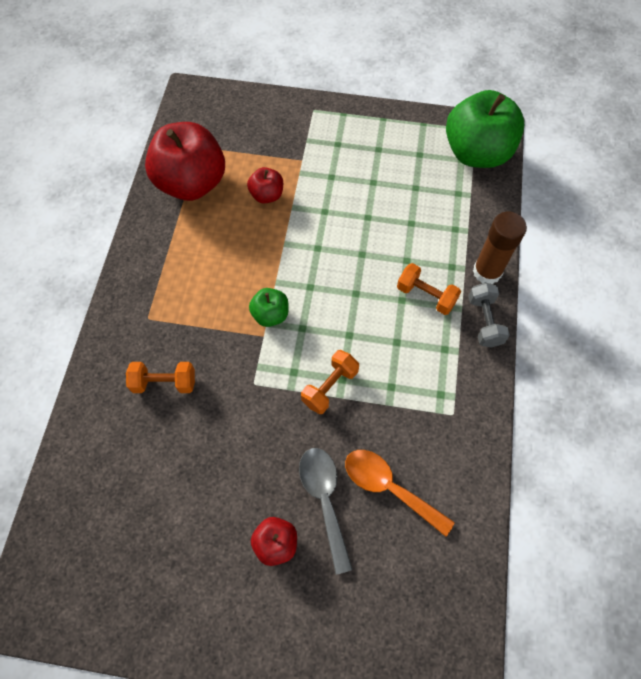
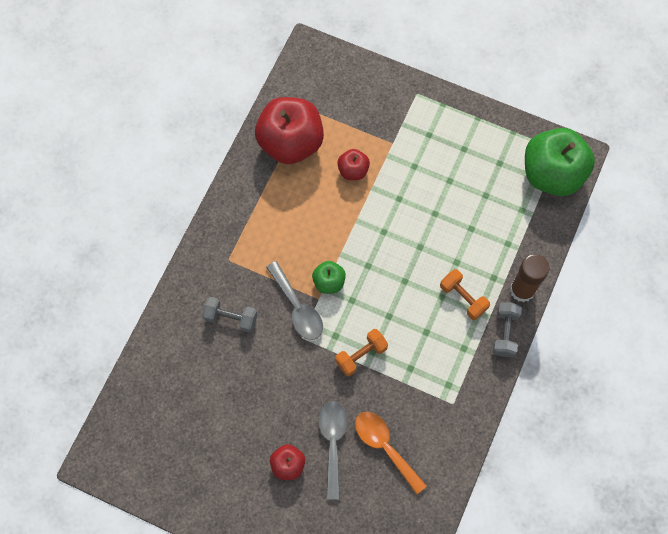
camera: 15 degrees right, 5 degrees up
(164, 382) = (231, 318): orange dumbbell -> grey dumbbell
(241, 351) = (297, 307): none -> grey spoon

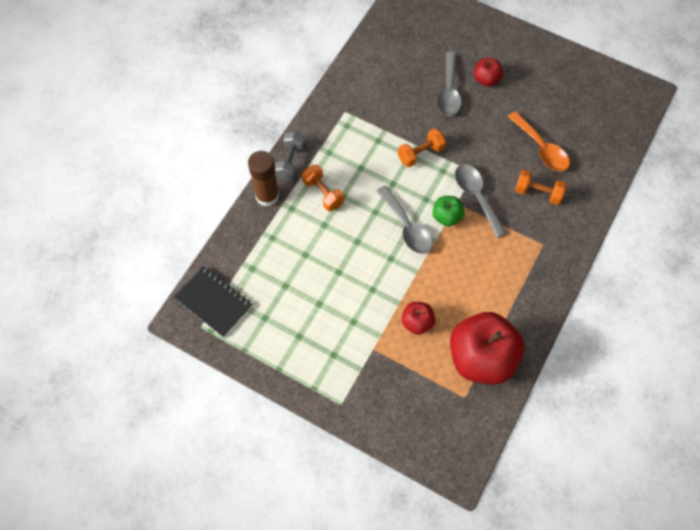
camera: 175 degrees left, 5 degrees down
(231, 318) = (538, 193): grey dumbbell -> orange dumbbell
(370, 267) = (406, 226): none -> grey spoon
(385, 447) = (405, 85): orange spoon -> orange spoon (541, 148)
(552, 174) = (214, 302): green apple -> black notebook

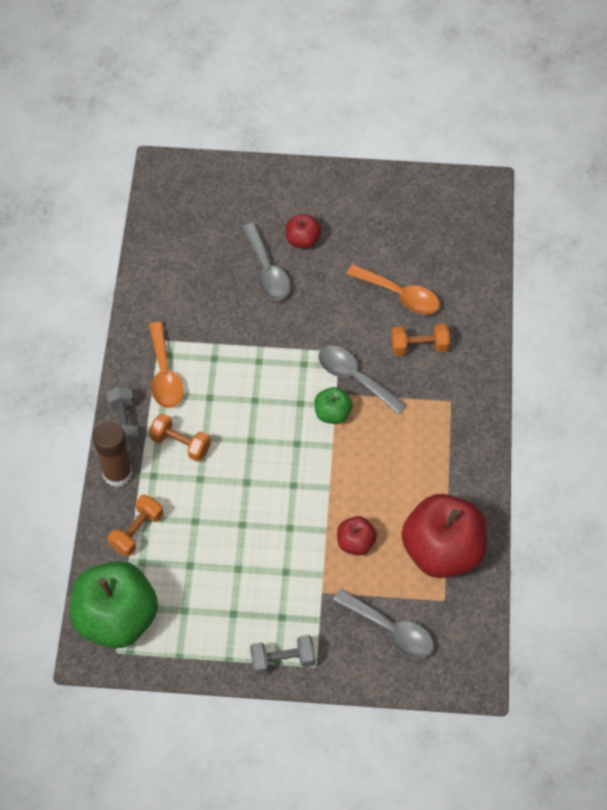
camera: 25 degrees left, 5 degrees down
(214, 302) = (117, 618): black notebook -> green apple
(318, 388) = (282, 660): none -> grey dumbbell
(336, 138) = (164, 374): none -> orange spoon
(406, 226) = (293, 442): grey spoon -> grey spoon (390, 629)
(420, 154) = (269, 354): orange dumbbell -> orange dumbbell (137, 531)

